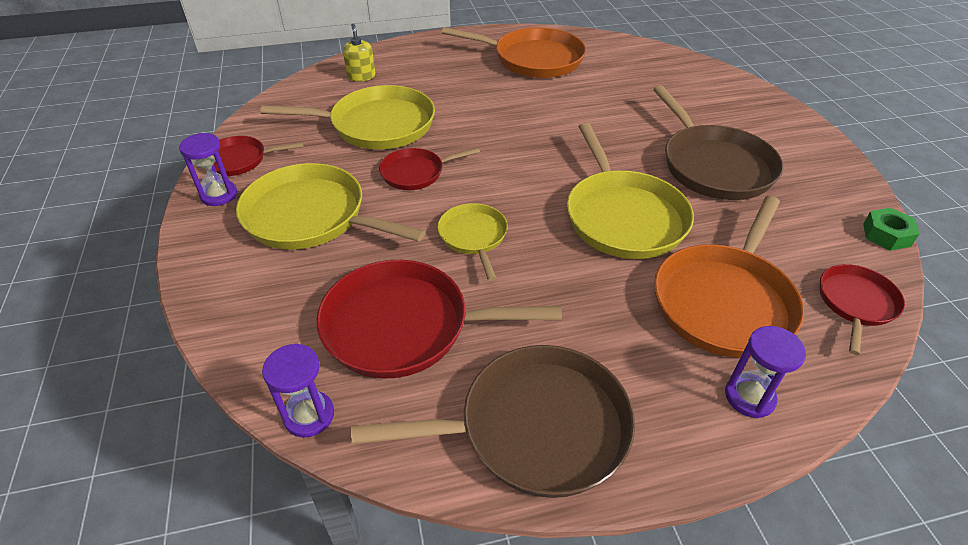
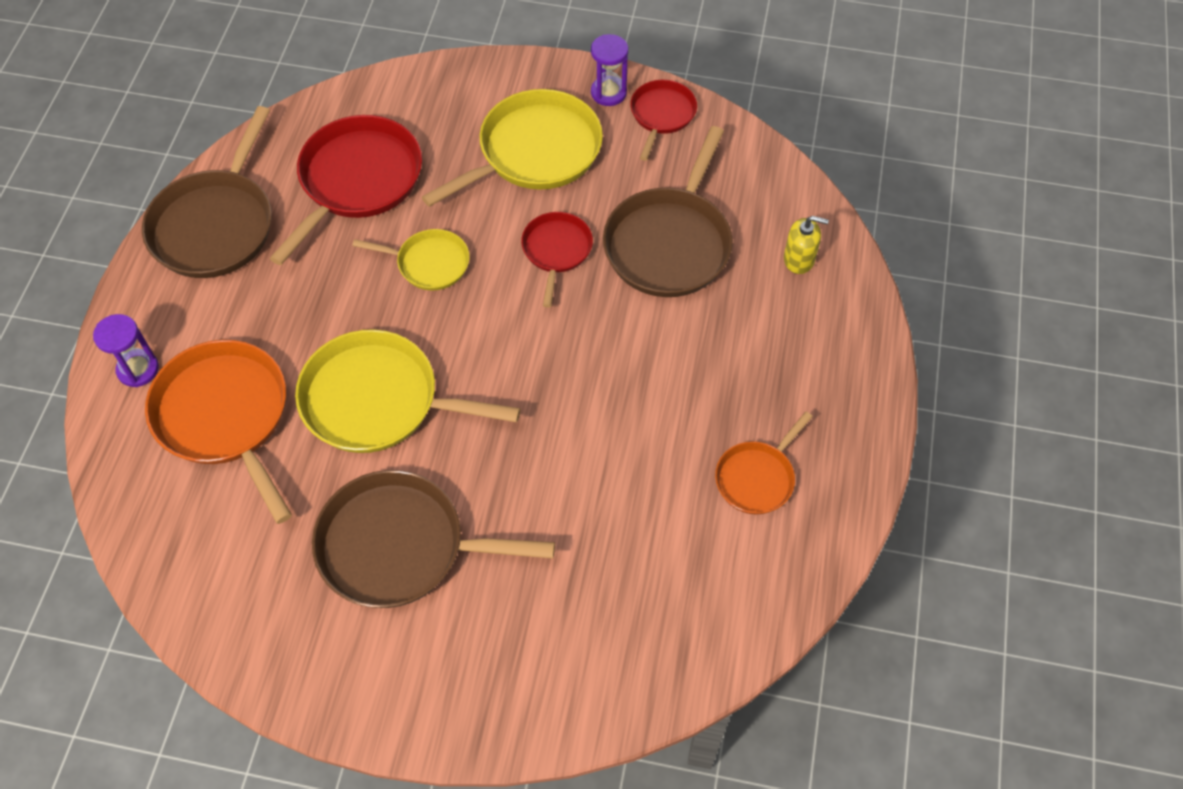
camera: 115 degrees right, 15 degrees up
(309, 415) = (315, 108): purple hourglass -> none
(377, 125) = (669, 243): yellow pan -> brown pan
(533, 59) = (757, 478): orange pan -> orange pan, size x0.56
(855, 303) = (148, 523): red pan -> none
(886, 235) = (192, 637): green nut -> none

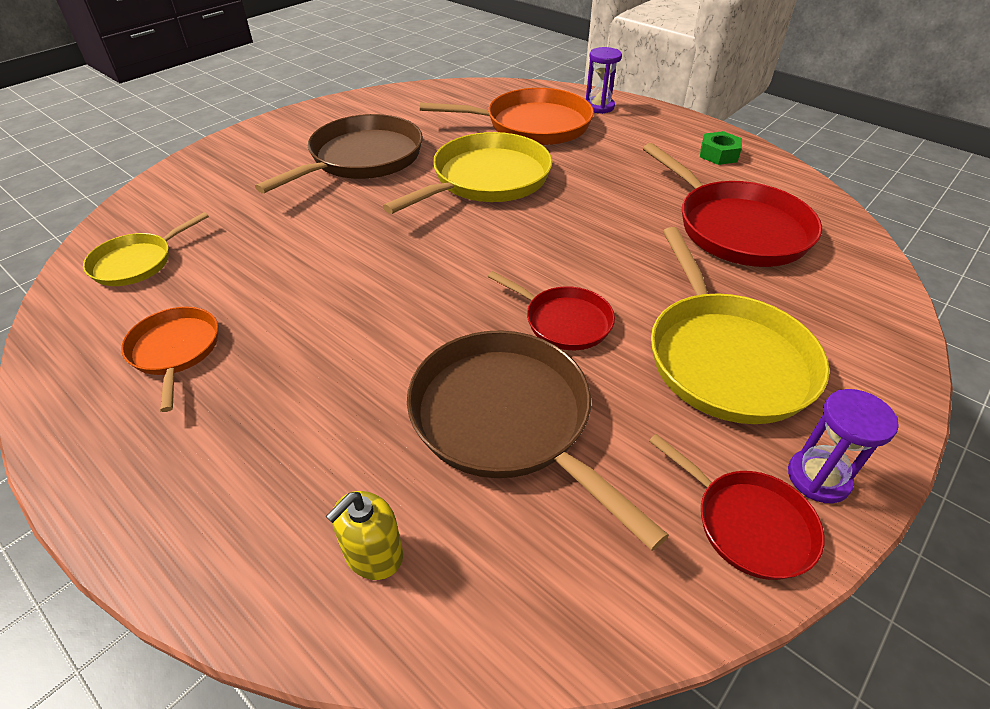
camera: 120 degrees right, 15 degrees down
(215, 225) = (718, 154): brown pan -> green nut
(429, 263) = (606, 239): yellow pan -> yellow pan (136, 263)

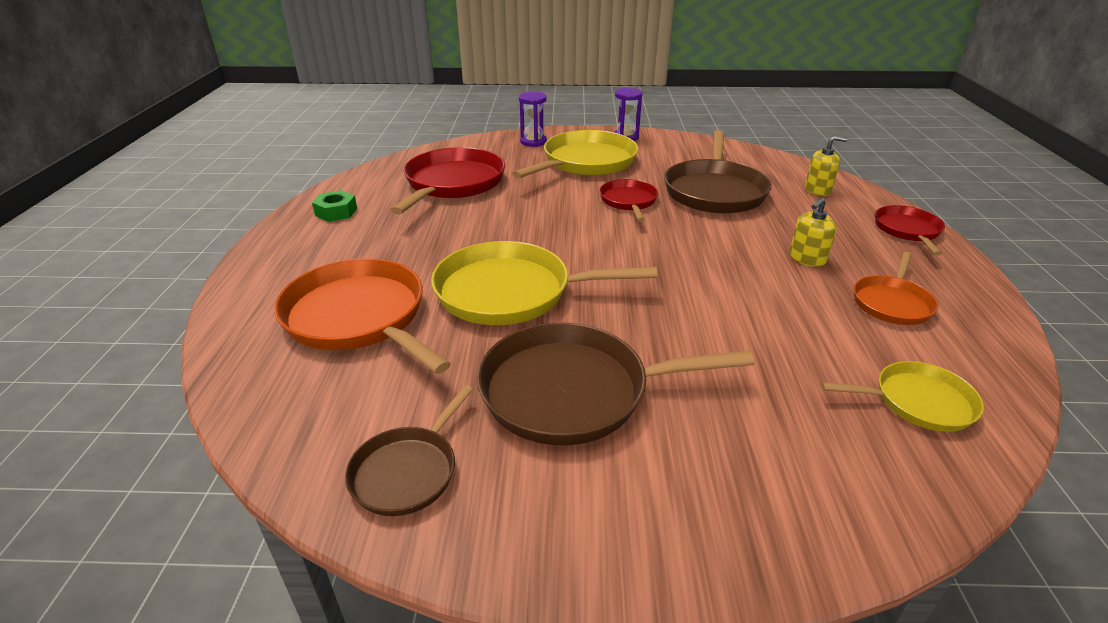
camera: 130 degrees left, 10 degrees down
(293, 361) = (807, 258): none -> yellow soap dispenser
(388, 106) = (407, 471): none -> brown pan
(599, 107) = (265, 296): purple hourglass -> purple hourglass (533, 142)
(748, 524) = (669, 142): red pan -> red pan (907, 230)

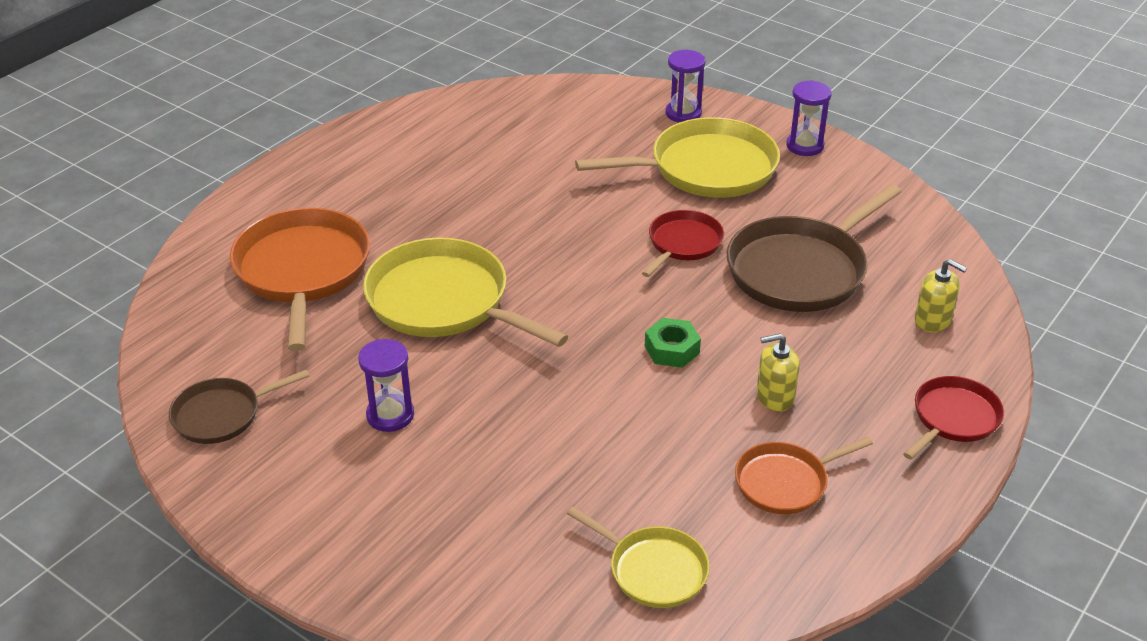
camera: 35 degrees right, 5 degrees up
(336, 212) = (386, 142): green nut -> green nut (672, 349)
(453, 183) = (529, 145): red pan -> none
(573, 391) = (390, 415): brown pan -> purple hourglass

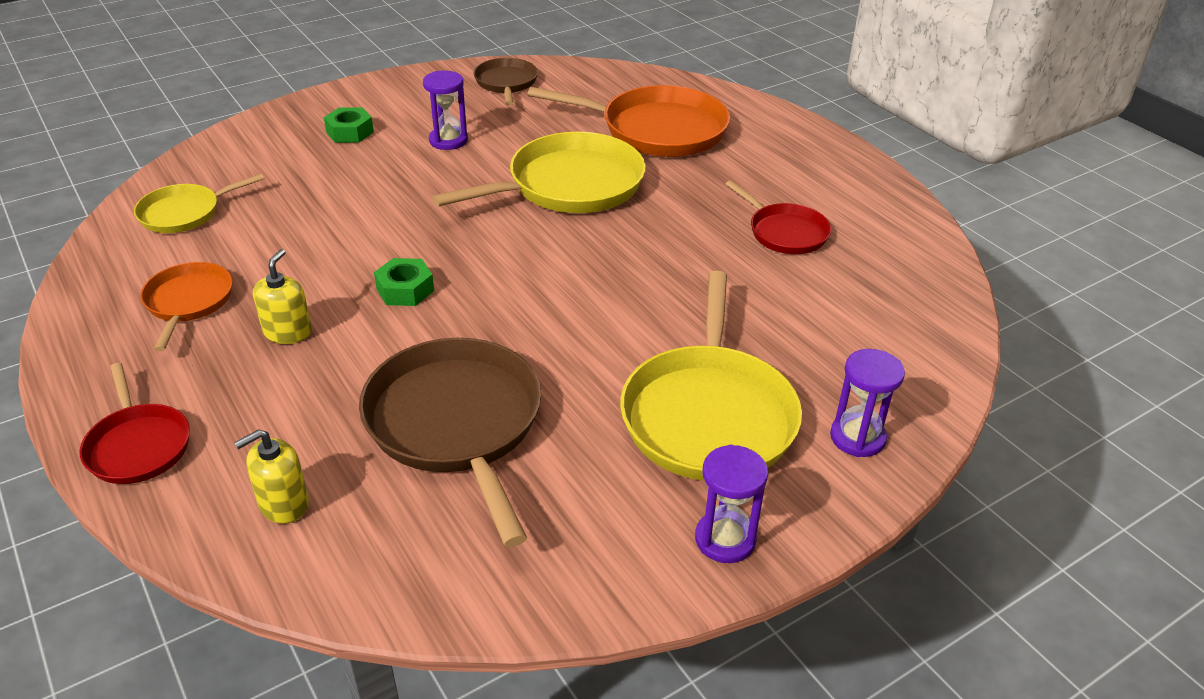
camera: 110 degrees right, 0 degrees up
(406, 508) = (350, 132): none -> green nut
(683, 244) = (564, 347): red pan -> red pan (785, 232)

